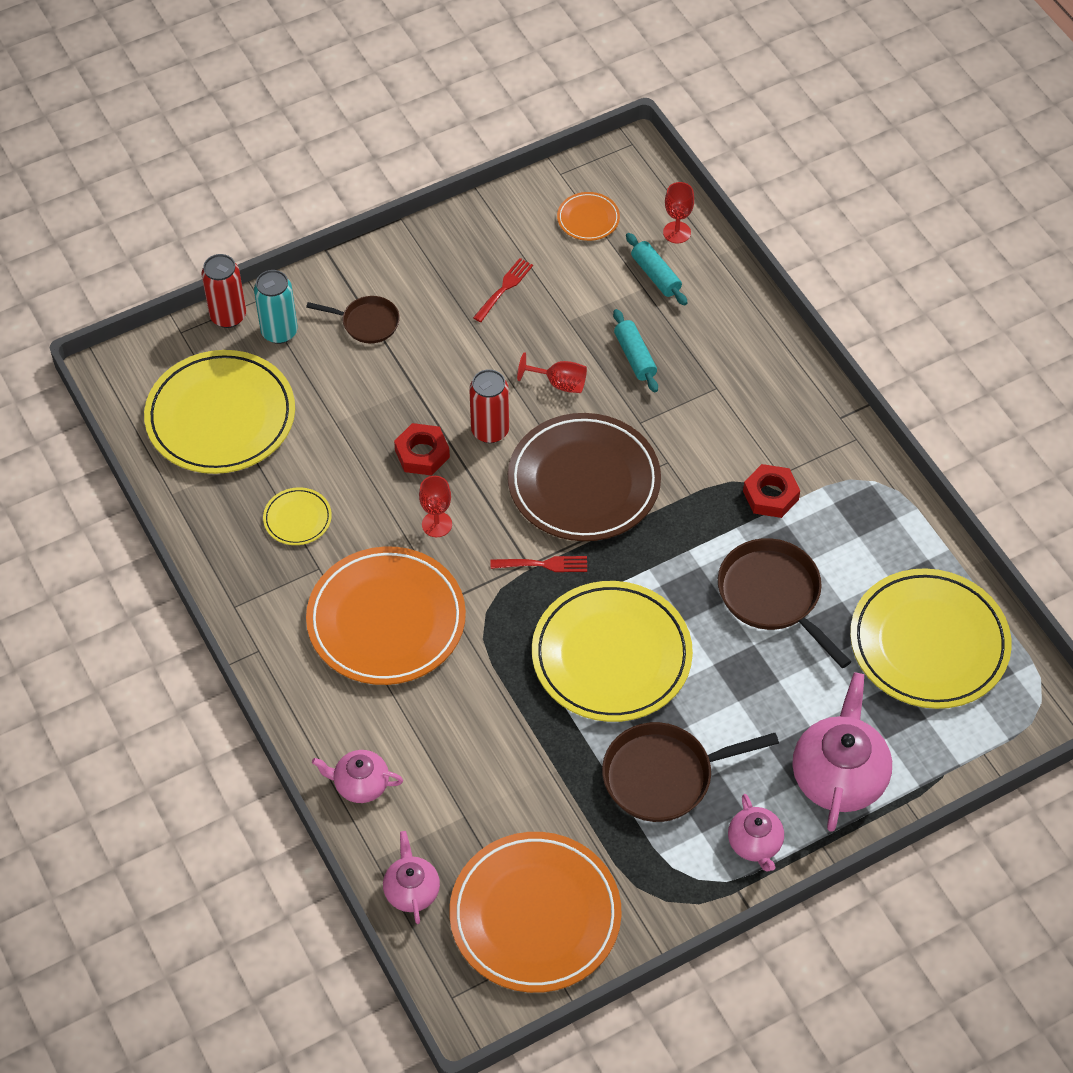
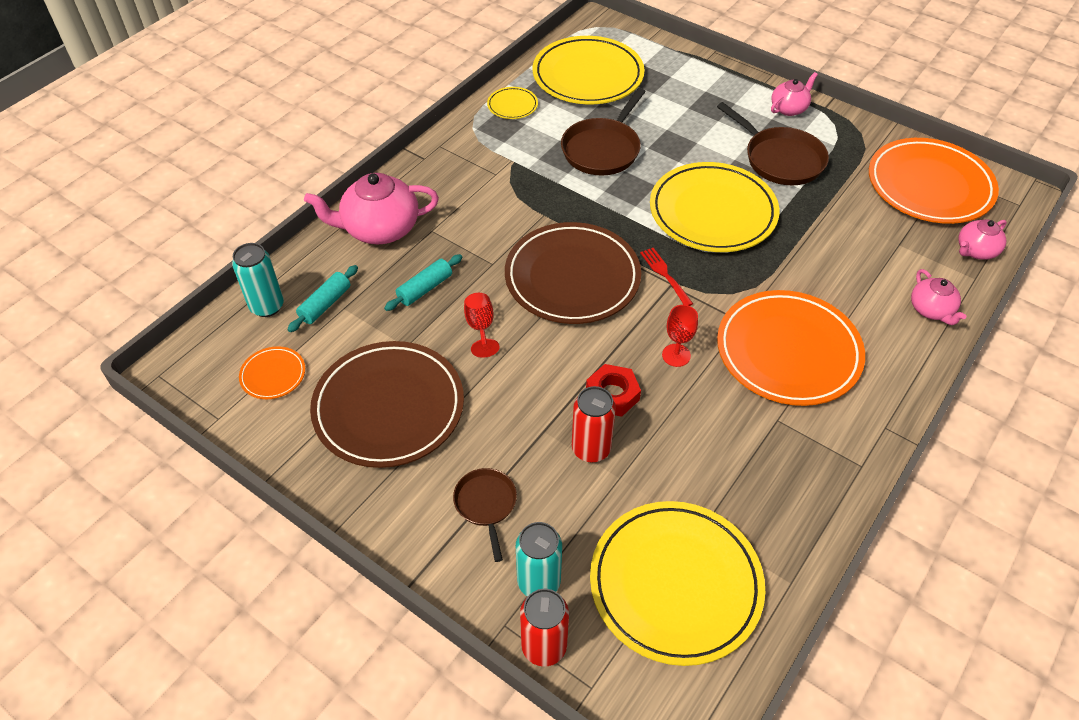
camera: 115 degrees left, 5 degrees down
(297, 519) = (741, 459): yellow plate -> yellow plate (512, 105)
(490, 431) = (558, 356): red can -> red can (591, 449)
(504, 288) = (389, 407): red fork -> brown plate
(677, 232) = (267, 306): red goblet -> turquoise can
(770, 495) = (517, 173): red nut -> none
(839, 776) = (713, 88): pink teapot -> pink teapot (380, 229)

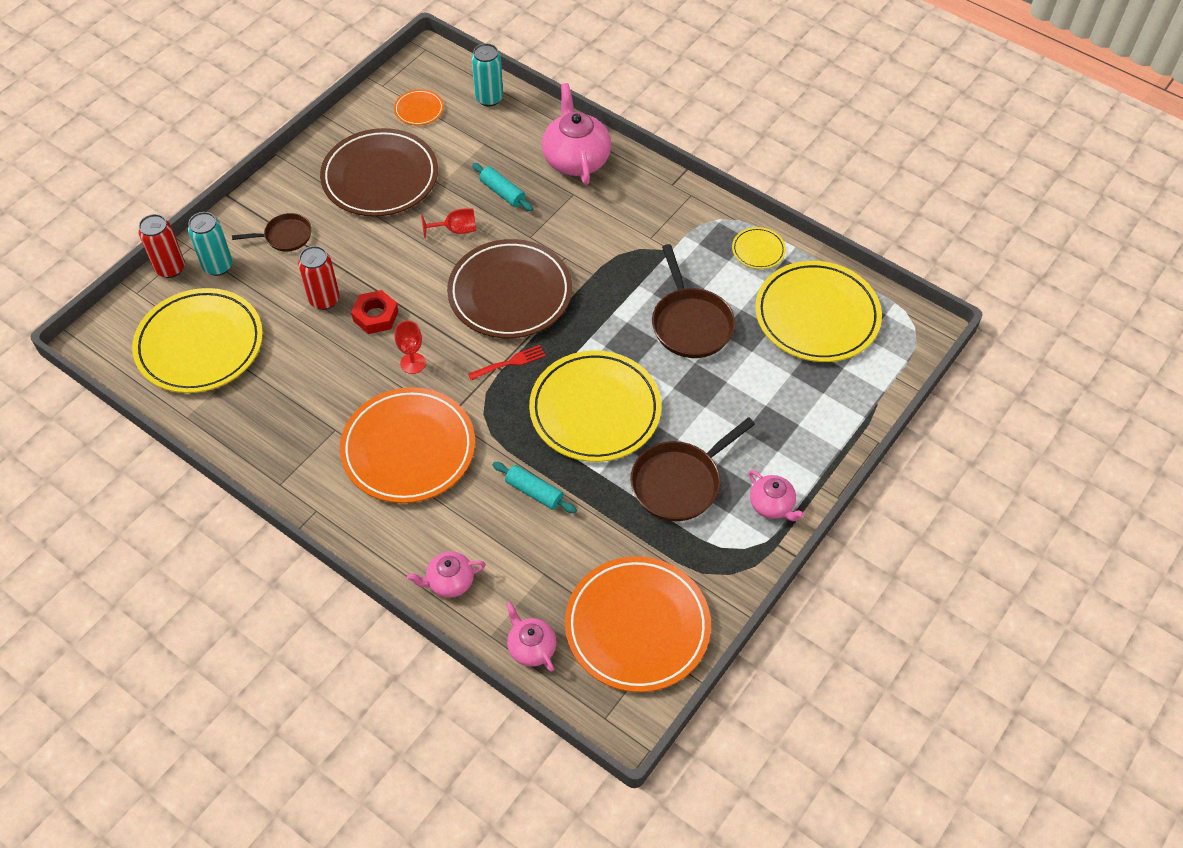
camera: 90 degrees right, 5 degrees up
(325, 304) = (489, 132): turquoise rolling pin -> turquoise rolling pin (534, 492)
(602, 149) = (690, 323): brown pan -> brown pan turned 135 degrees counterclockwise

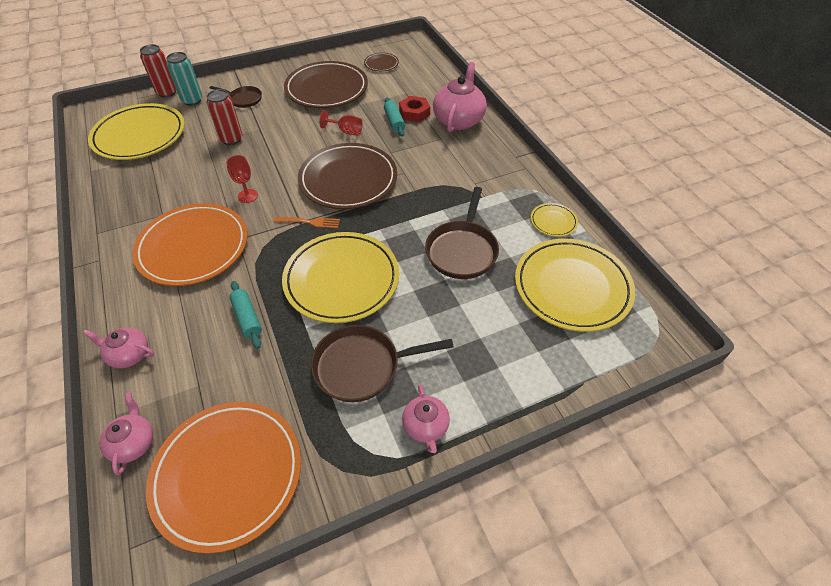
camera: 30 degrees right, 5 degrees down
(375, 316) = (252, 160): red nut -> red nut (414, 113)
(419, 110) = (381, 64): orange plate -> brown plate
(489, 98) = (429, 71): turquoise can -> none
(510, 363) = (310, 222): red fork -> orange fork

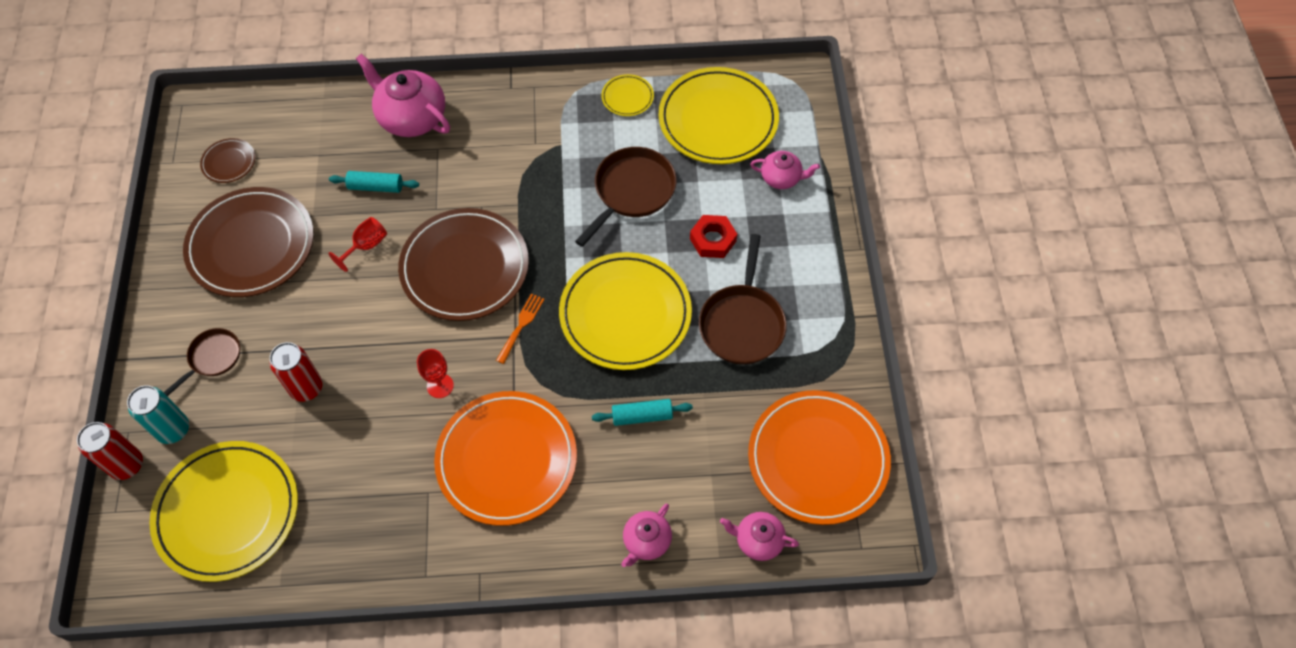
camera: 70 degrees left, 10 degrees up
(414, 113) = (369, 159): red nut -> red nut (713, 240)
(425, 426) = (822, 290): pink teapot -> pink teapot (781, 178)
(462, 250) = (632, 191): brown pan -> brown pan turned 90 degrees counterclockwise

